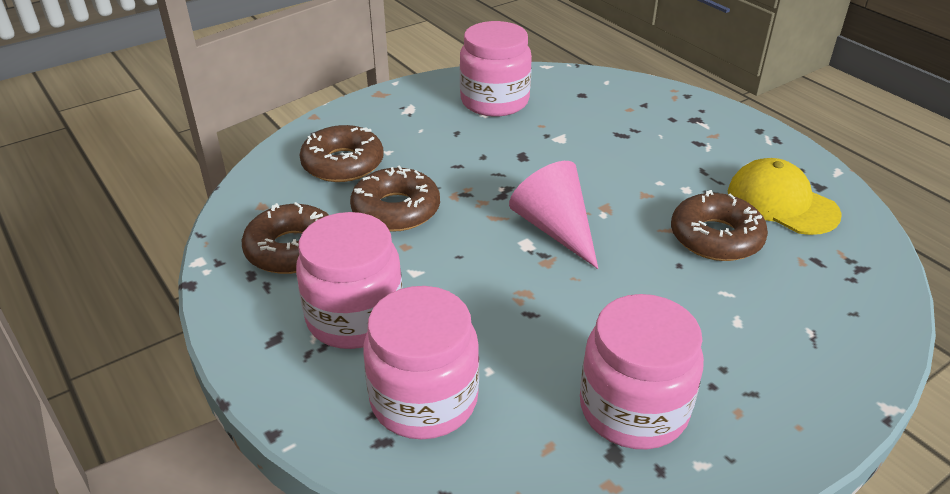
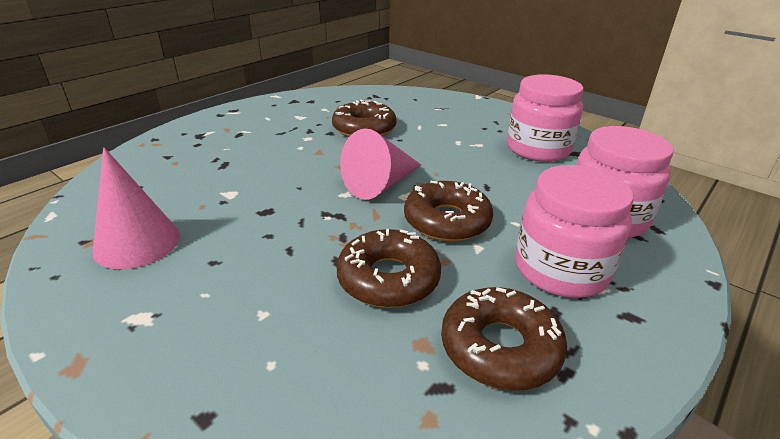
camera: 105 degrees left, 5 degrees down
(343, 164) = (299, 353): brown donut -> brown donut (447, 221)
(494, 101) = (137, 243): pink jar -> pink cone
(781, 203) = (317, 110): yellow cap -> none

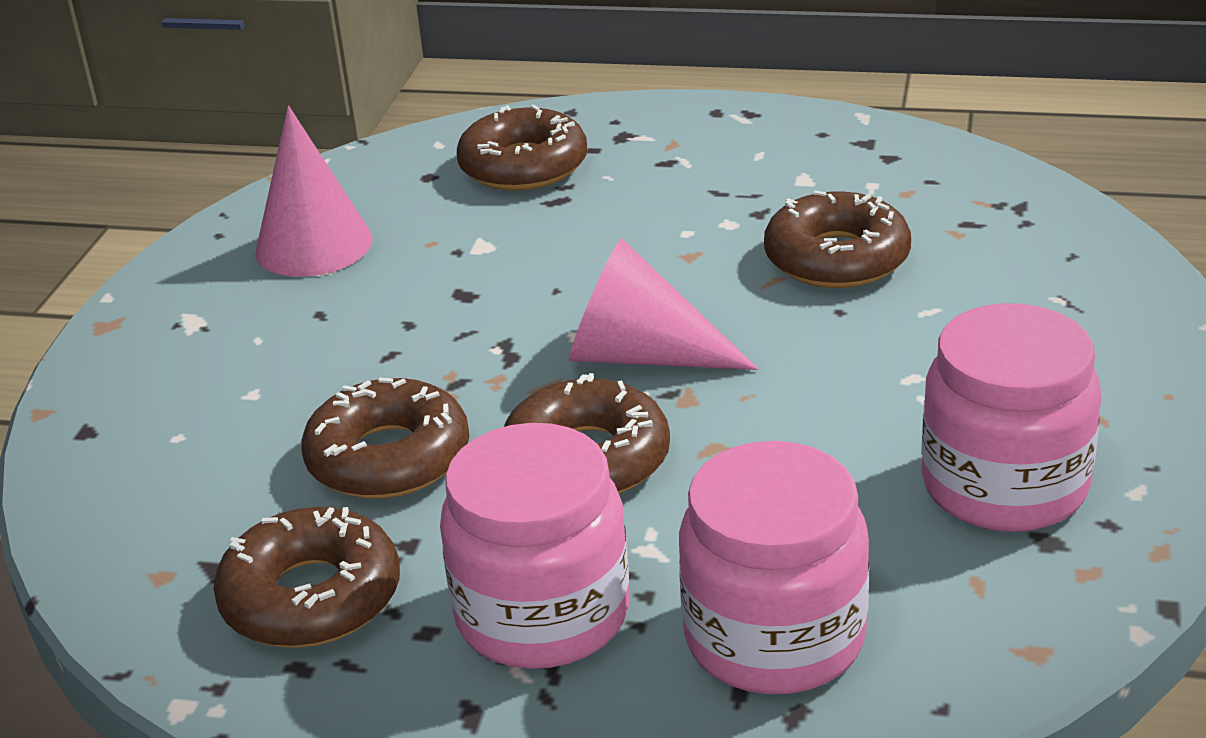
camera: 65 degrees right, 0 degrees up
(179, 162) = (523, 166): none -> brown donut

